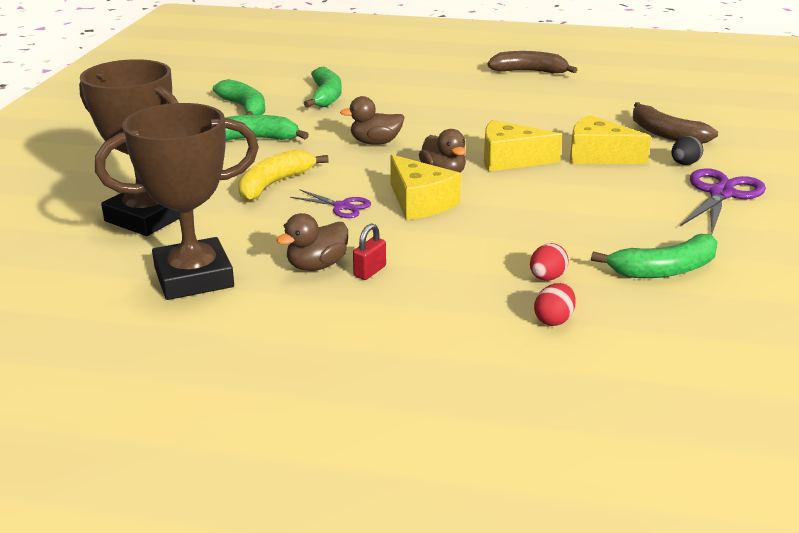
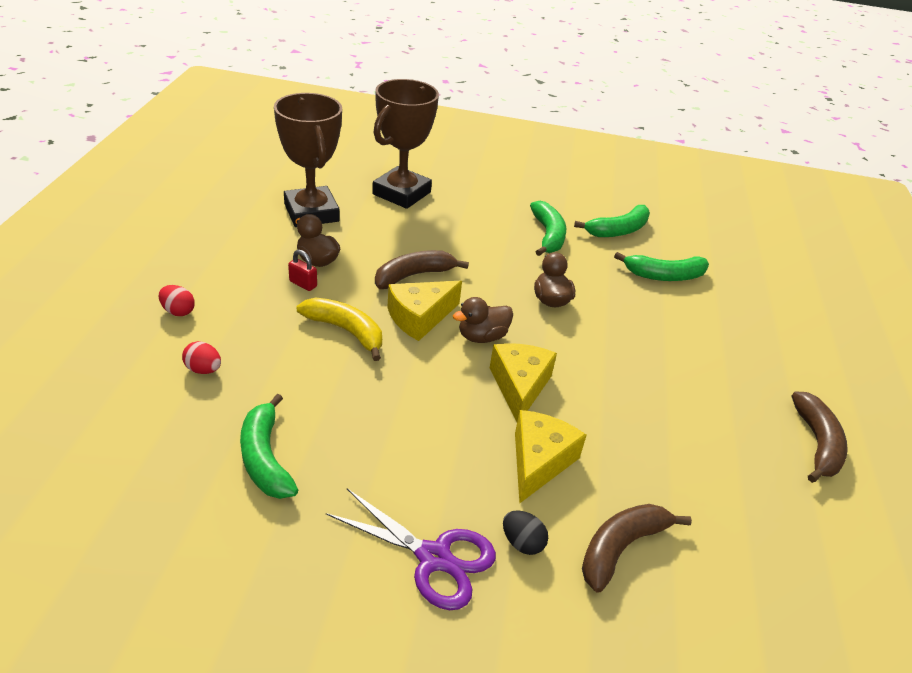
camera: 85 degrees right, 10 degrees up
(274, 184) = (457, 244): yellow banana -> yellow banana (346, 331)
(342, 206) = (414, 276): purple scissors -> brown banana
(547, 278) = (270, 376): red egg -> red egg (178, 311)

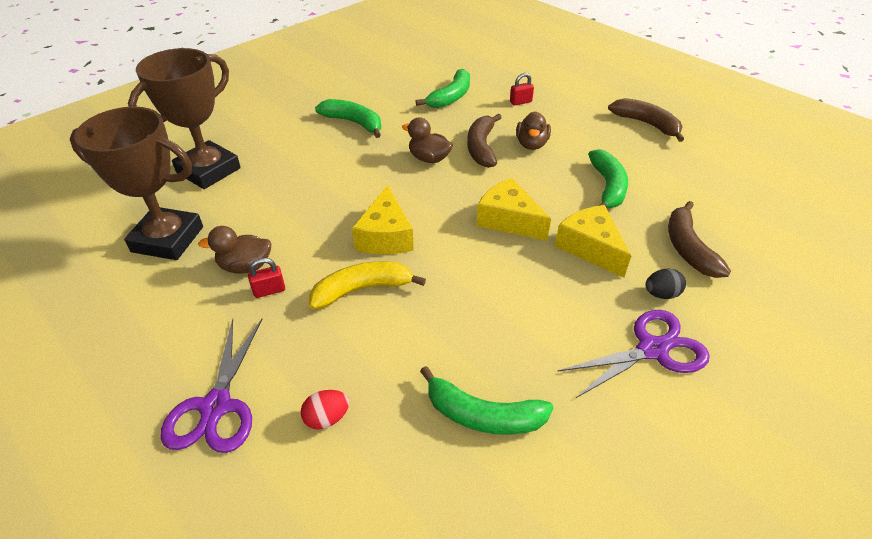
camera: 50 degrees left, 5 degrees up
(178, 311) = (216, 406): red egg -> purple scissors
(401, 193) = (208, 170): brown trophy -> brown trophy turned 60 degrees clockwise
(414, 276) = (329, 215): brown banana -> brown banana (481, 147)
(482, 337) = (439, 213): brown duck -> brown duck (531, 144)
(618, 230) = (382, 90): green banana -> green banana (607, 187)
(721, 326) = (520, 102): none -> red padlock

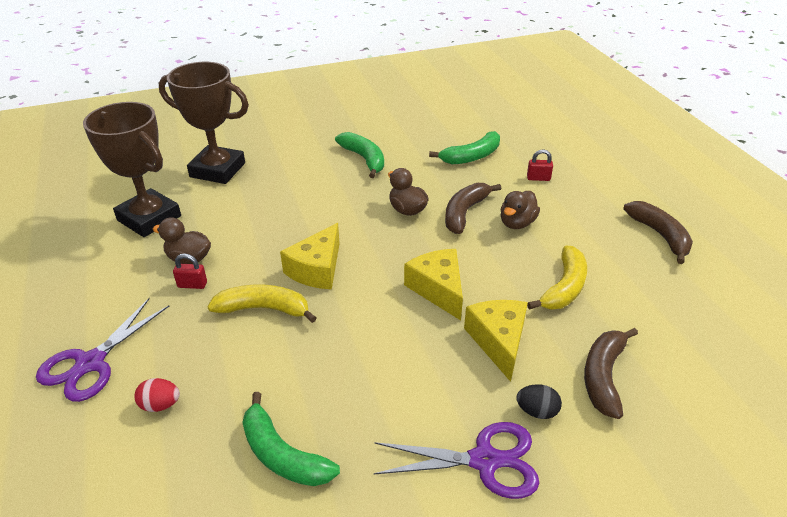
camera: 25 degrees right, 5 degrees down
(208, 170) = (217, 170): brown trophy -> brown trophy turned 45 degrees clockwise
(607, 187) = (564, 288): green banana -> yellow banana

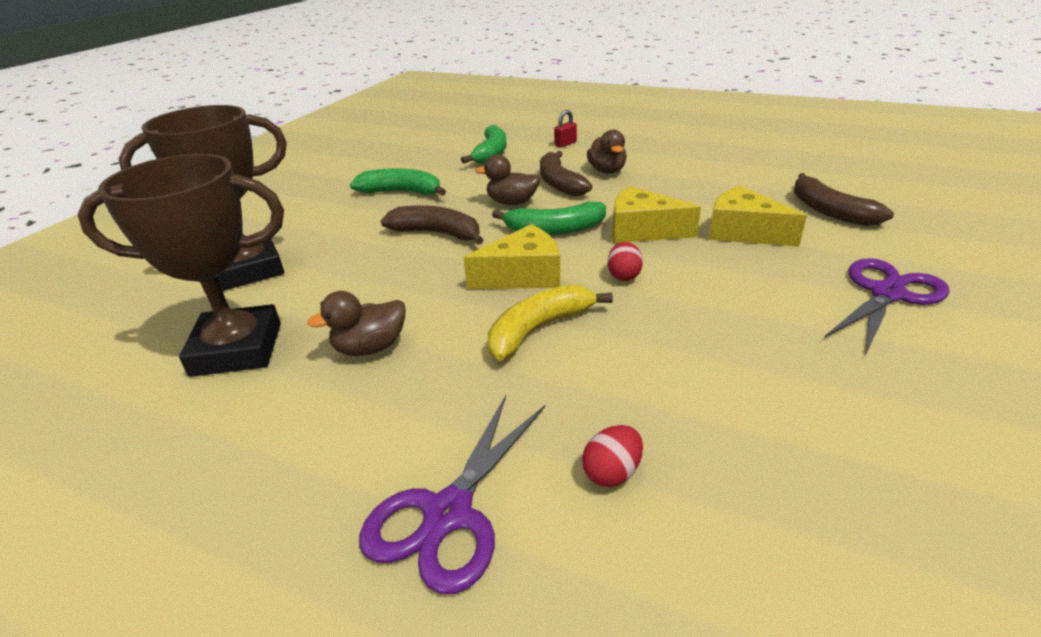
camera: 45 degrees left, 5 degrees down
(90, 363) = (448, 513): purple scissors -> purple scissors turned 45 degrees clockwise
(192, 285) = (422, 363): red padlock -> none
(282, 454) = (788, 404): green banana -> green banana (554, 229)
(317, 269) = (523, 275): yellow cheese -> yellow cheese turned 90 degrees counterclockwise
(363, 312) = (623, 275): none -> red egg
(537, 411) = (845, 249): black egg -> none
(564, 288) = (710, 185): yellow banana -> none
(660, 235) = (698, 136): brown banana -> brown banana (437, 233)

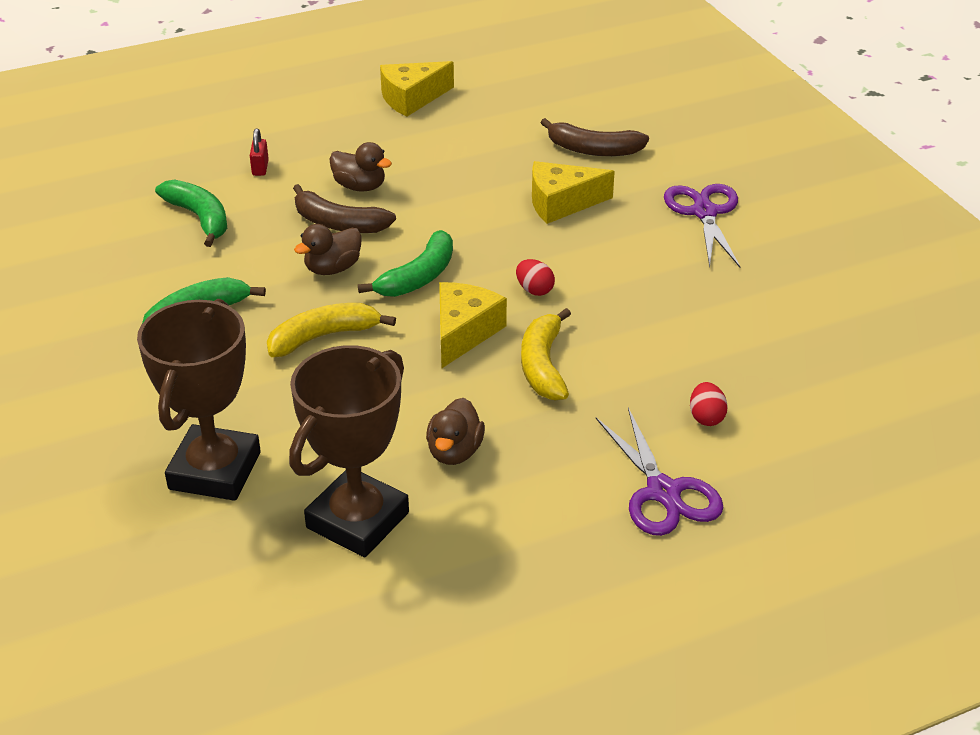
camera: 50 degrees left, 5 degrees up
(437, 233) = (324, 337): brown banana -> yellow banana
(642, 231) = (488, 241): yellow cheese -> yellow cheese (412, 98)

